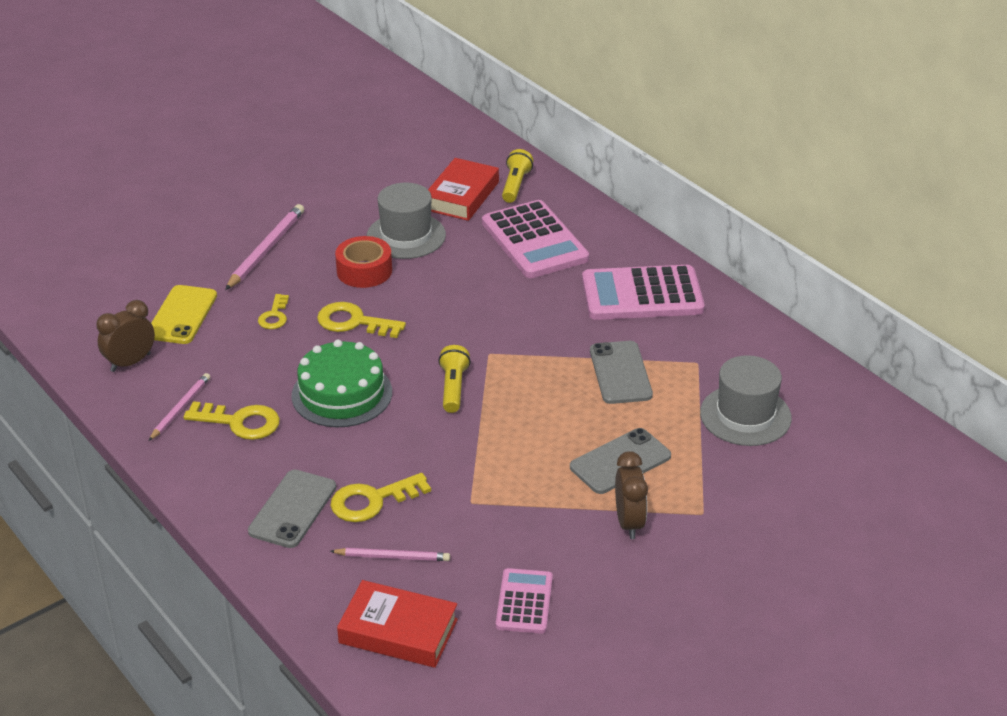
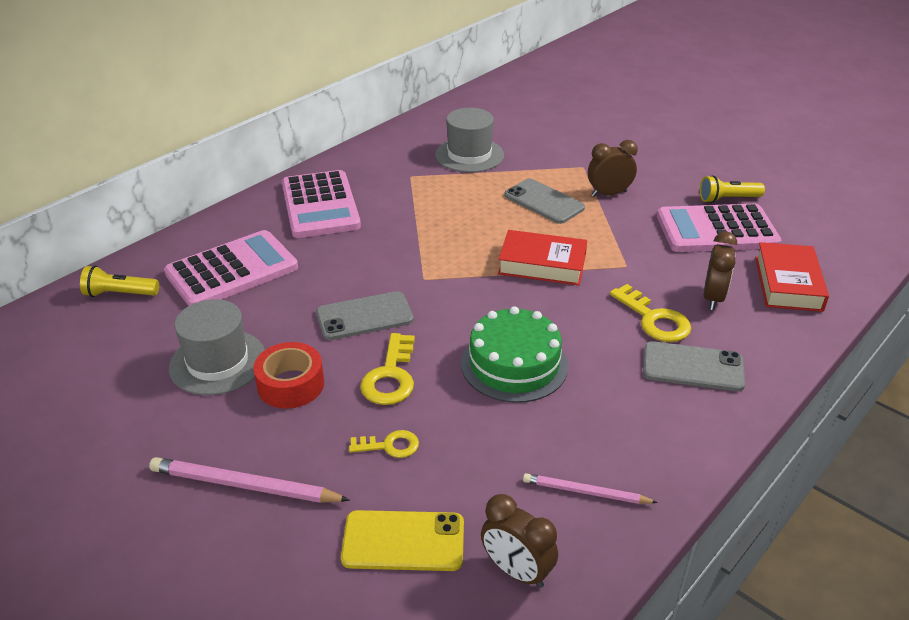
camera: 100 degrees left, 0 degrees up
(240, 422) = (588, 433): yellow key -> none
(392, 557) = (713, 298): pink pencil -> brown clock
(453, 388) = (481, 293): yellow flashlight -> yellow flashlight (727, 199)
(462, 196) = (136, 330): red book -> red book (542, 264)
(524, 602) = (716, 230): pink calculator -> pink calculator, size x1.80
(620, 373) = (433, 209): grey phone -> grey phone (364, 316)

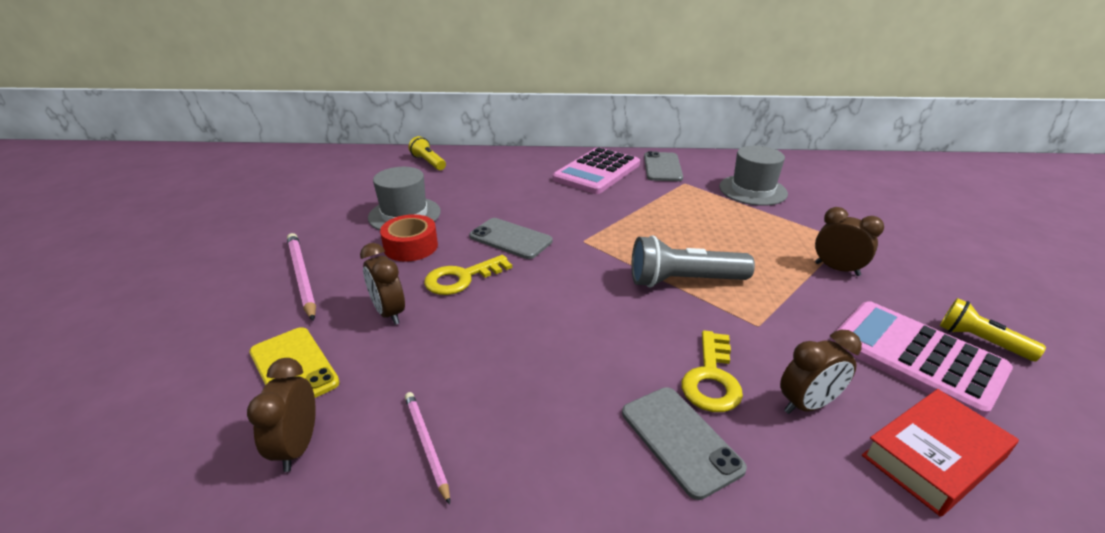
camera: 50 degrees right, 5 degrees down
(232, 271) = (492, 179): pink calculator -> none
(390, 445) = (389, 313): yellow key -> brown clock
(514, 364) = (543, 326): green cake -> none
(542, 264) = (684, 281): red book -> grey flashlight
(544, 202) = (762, 244): grey phone -> grey phone (662, 167)

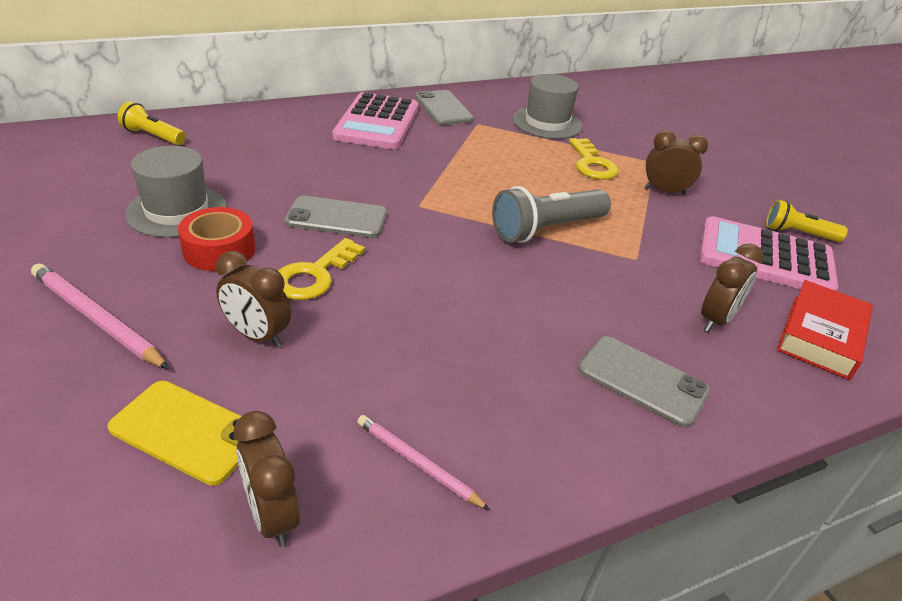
camera: 30 degrees left, 5 degrees up
(711, 378) = (631, 318): yellow key -> yellow key (592, 164)

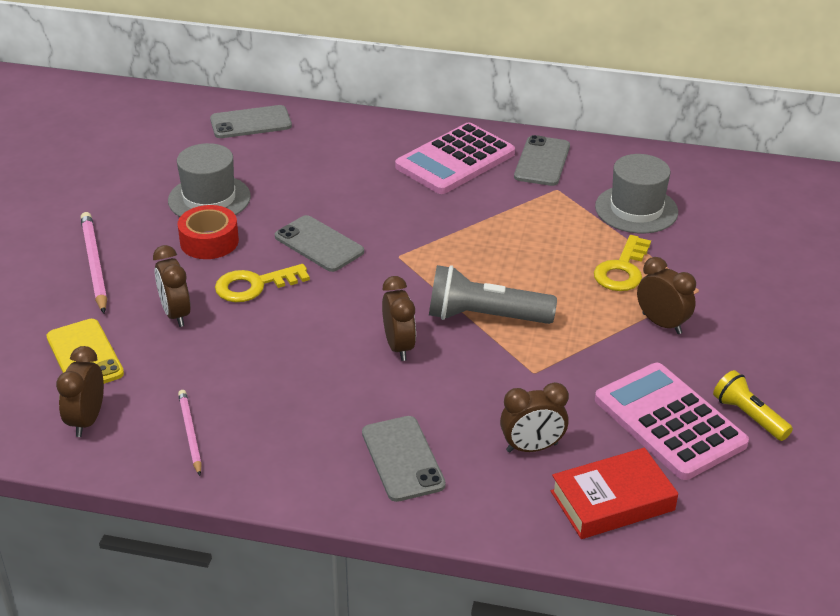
camera: 40 degrees right, 0 degrees up
(153, 136) = (251, 123): yellow flashlight -> grey phone
(512, 280) = (399, 346): none -> brown clock

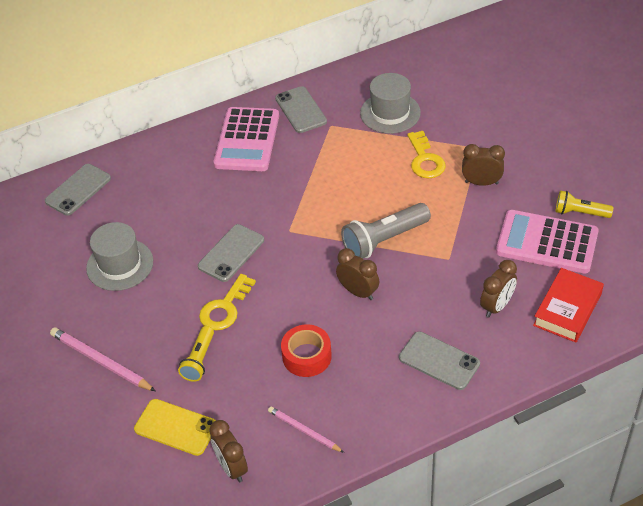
camera: 35 degrees left, 10 degrees up
(176, 314) = (199, 360): brown clock -> yellow flashlight
(209, 241) = (158, 296): red tape -> red tape (307, 356)
(319, 244) = (231, 253): grey phone -> grey phone turned 60 degrees counterclockwise

